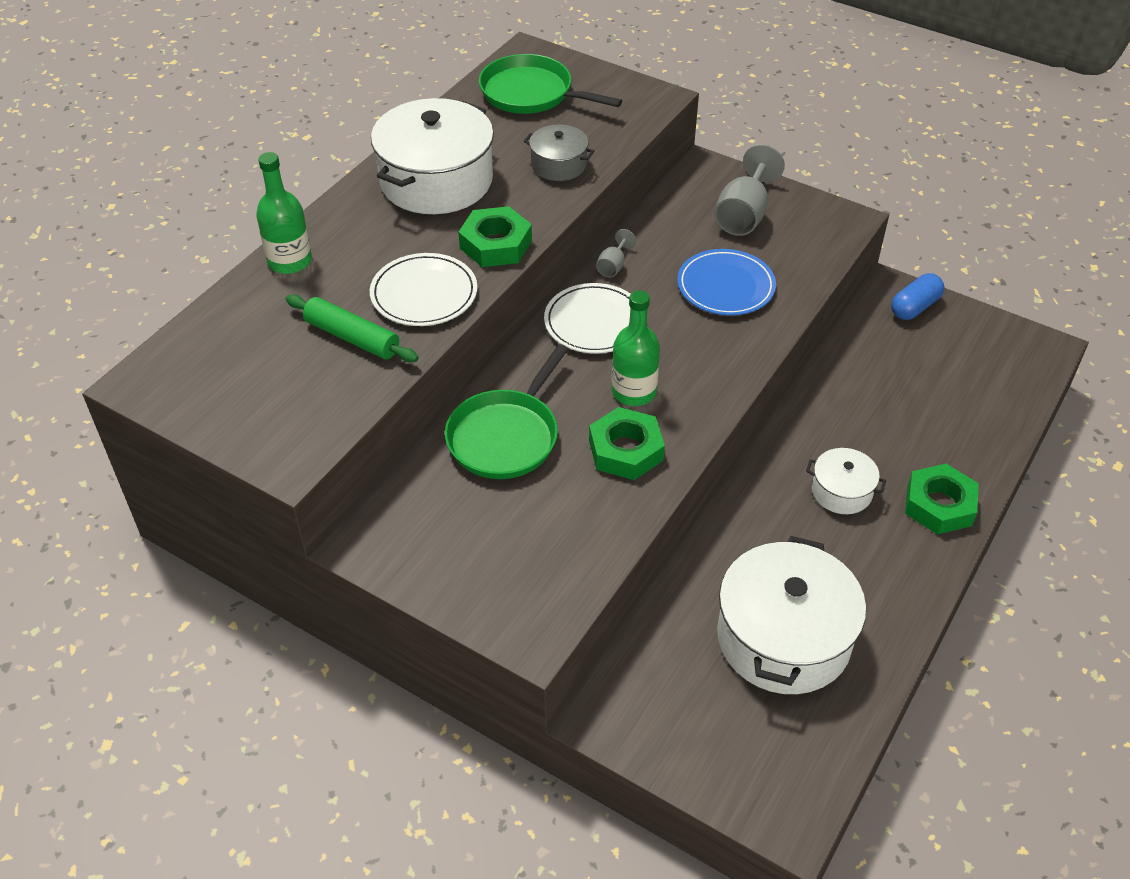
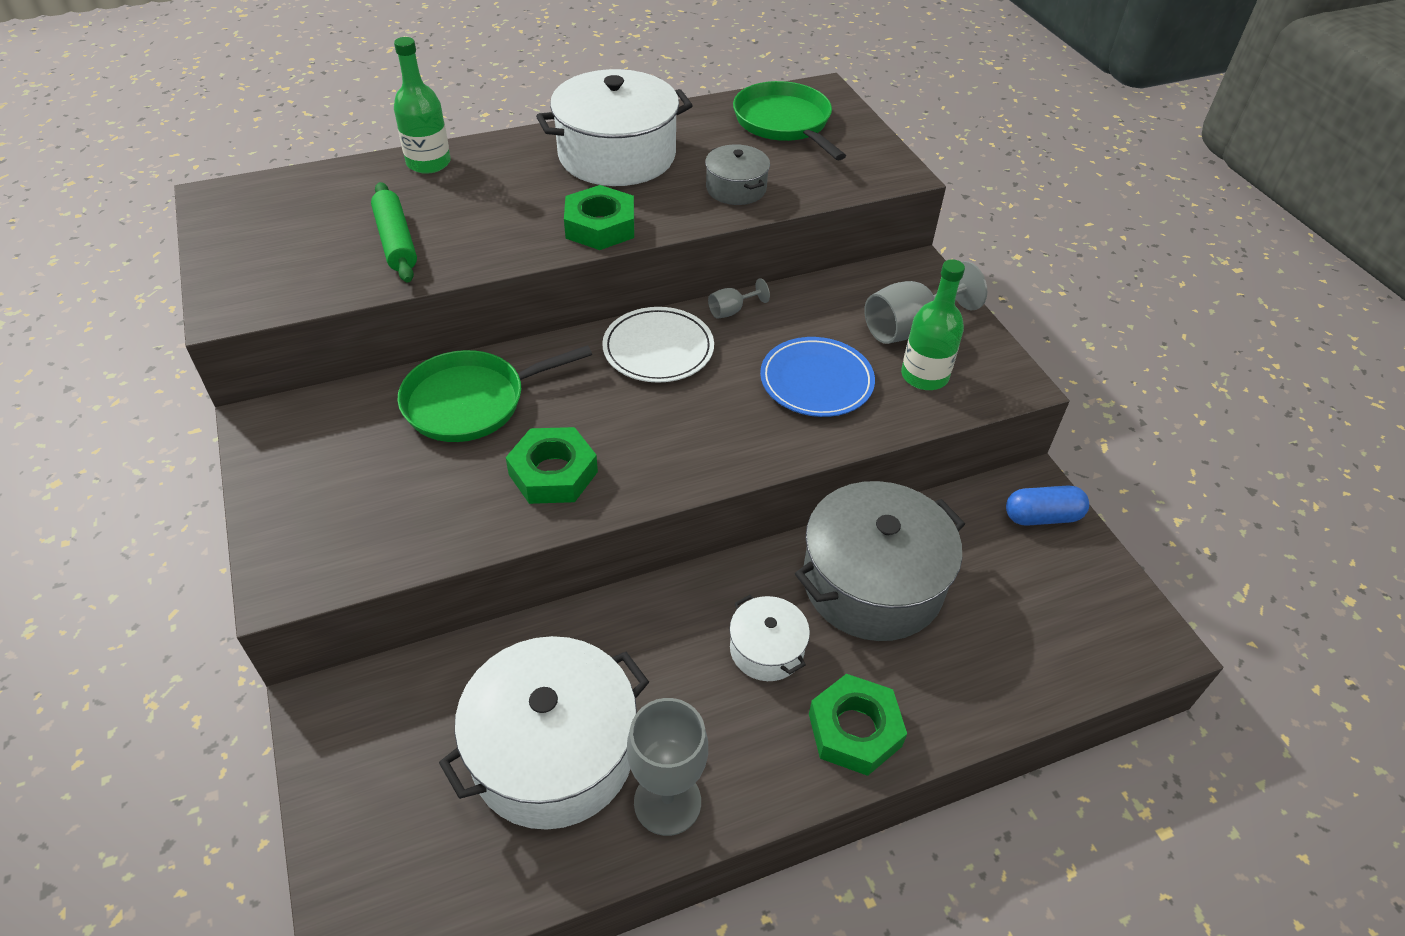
camera: 35 degrees right, 0 degrees up
(424, 294) = (492, 236): white plate -> none
(633, 391) = (621, 426): green bottle -> green bottle (924, 376)
(860, 410) = (872, 583): none -> grey pot
(881, 618) = (667, 802): none -> grey goblet

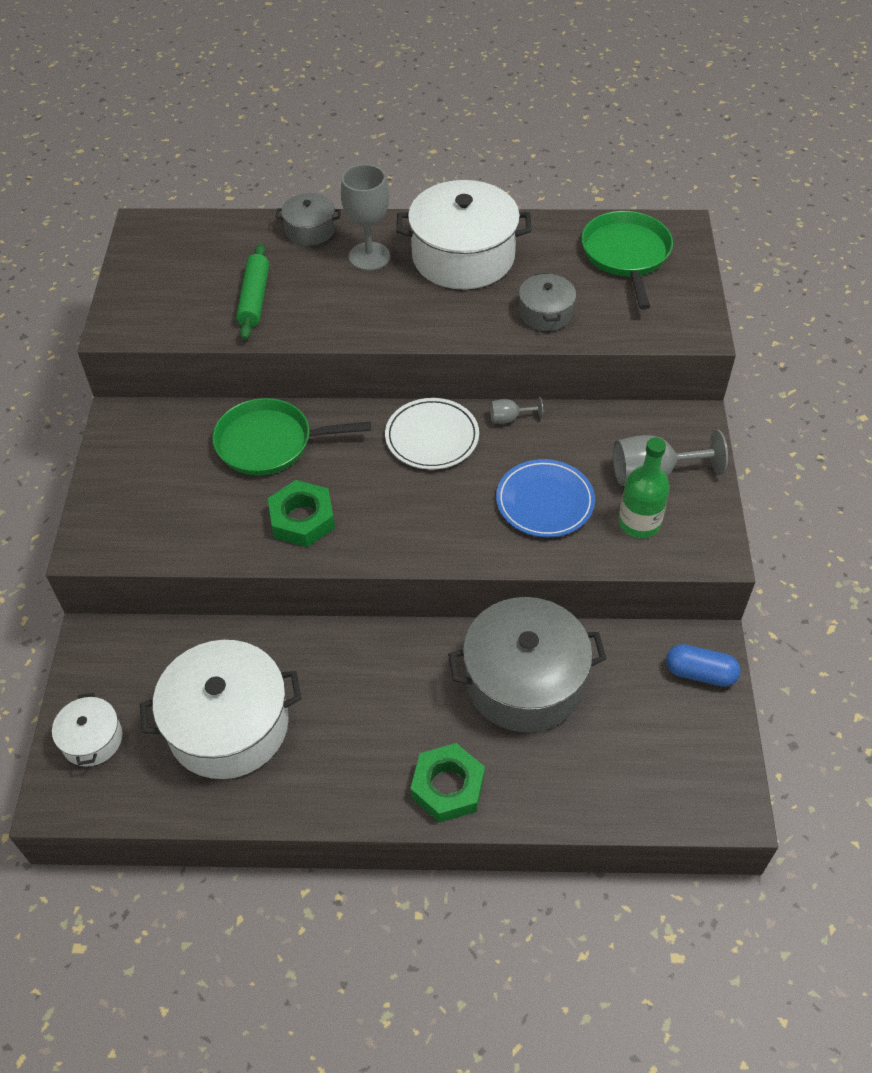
camera: 25 degrees right, 5 degrees up
(428, 163) = (310, 230): green bottle -> grey pot
(600, 226) = (415, 323): green nut -> none
(667, 802) = (288, 787): grey goblet -> grey goblet (369, 256)
(766, 649) = (414, 704): white pot -> white pot (92, 739)

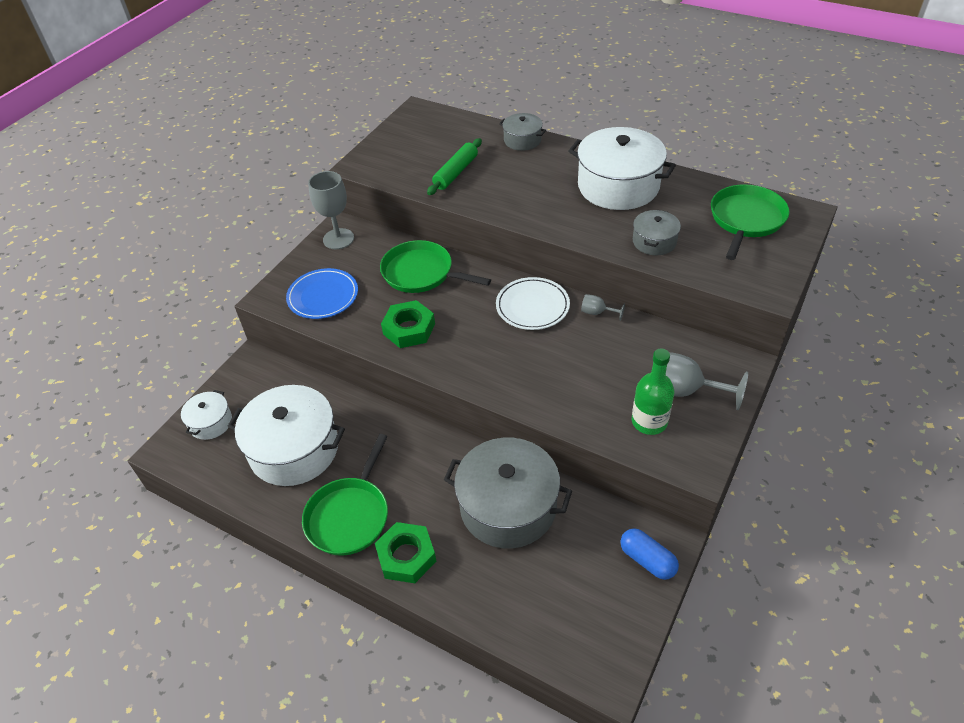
camera: 30 degrees right, 5 degrees down
(351, 772) = (349, 516): none -> green pan
(369, 256) = (551, 168): grey goblet -> grey goblet (338, 239)
(545, 501) = (585, 379): blue plate -> blue plate (323, 296)

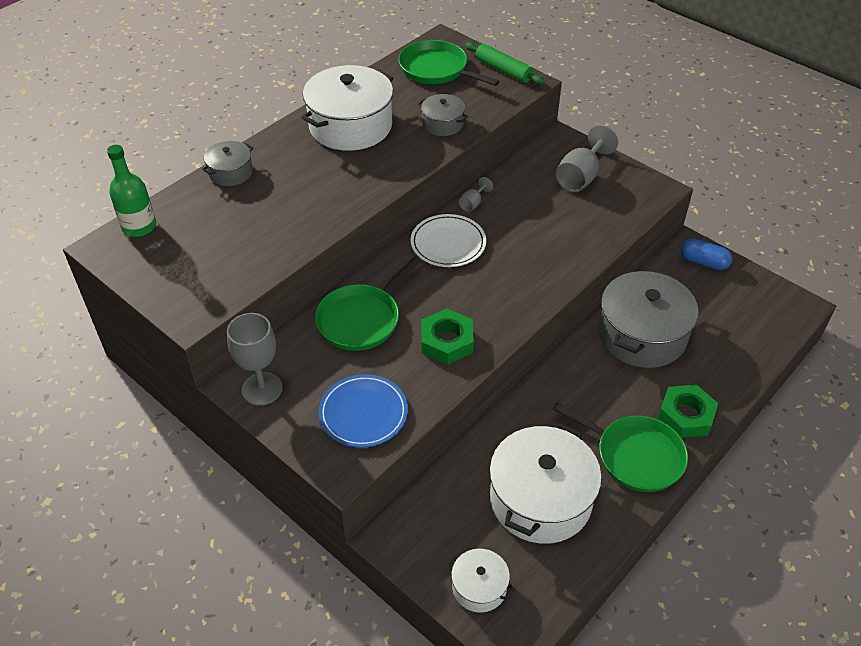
camera: 80 degrees left, 0 degrees up
(456, 173) = (259, 233): green rolling pin -> green rolling pin (503, 70)
(647, 560) = (703, 262): blue capsule -> blue capsule turned 60 degrees clockwise
(649, 421) = (609, 203): green bottle -> green bottle (139, 226)

